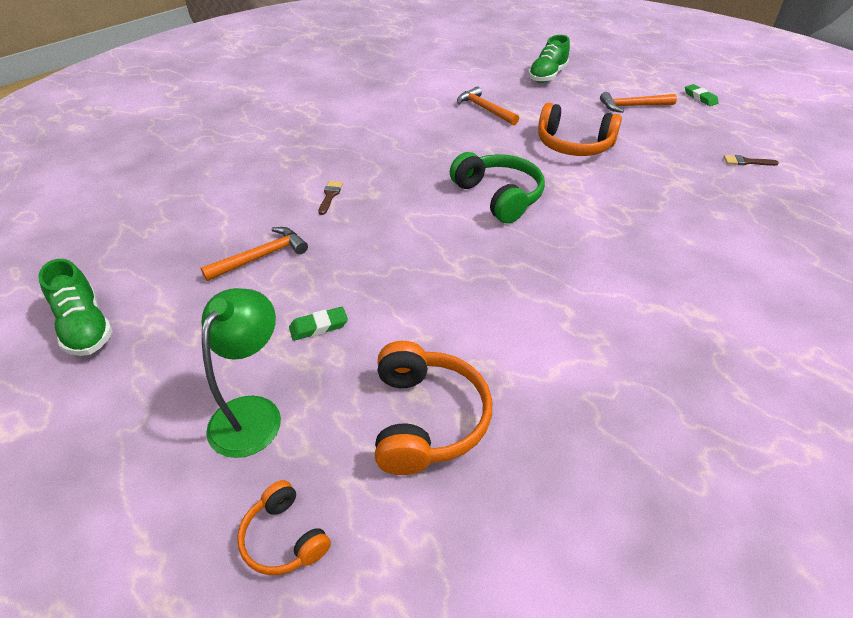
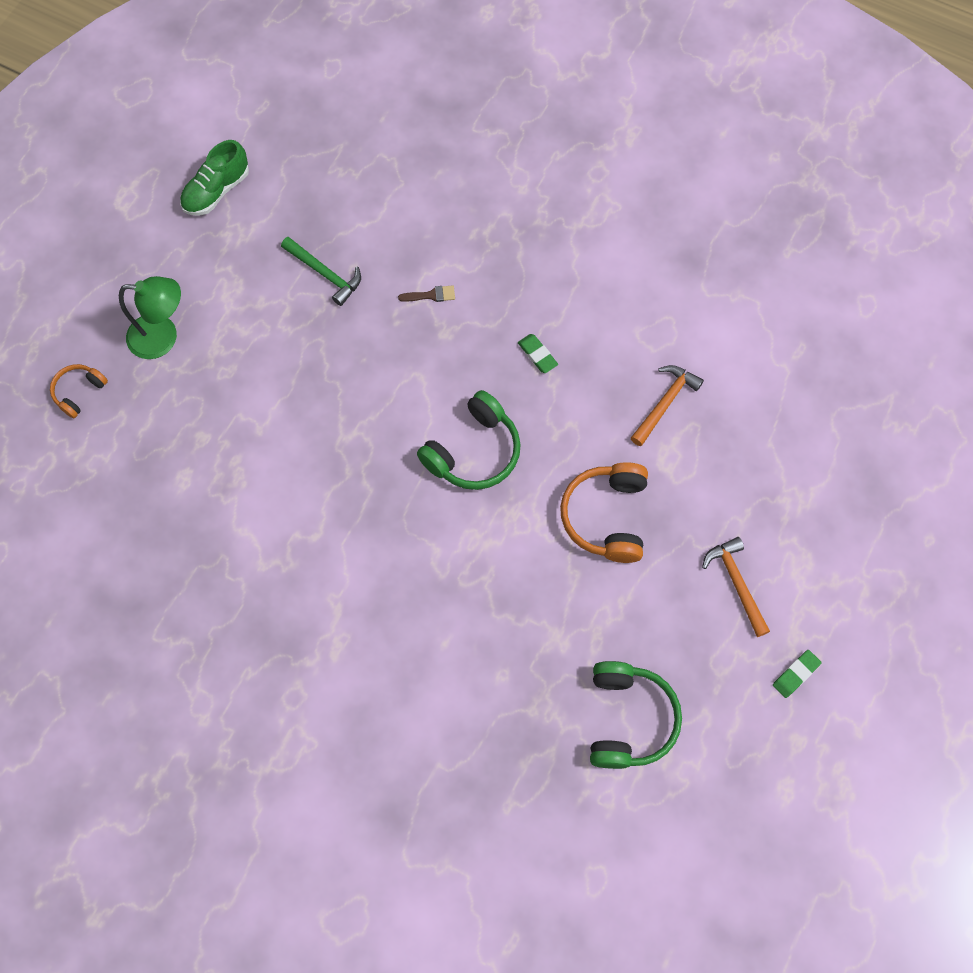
camera: 75 degrees right, 25 degrees up
(261, 257) = (325, 274): orange hammer -> green hammer
(319, 326) = (253, 349): green eraser -> green eraser (537, 355)
(426, 419) = (180, 450): orange headphones -> none
(547, 76) = (794, 465): green shoe -> none
(746, 162) = (628, 719): brown brush -> green headphones

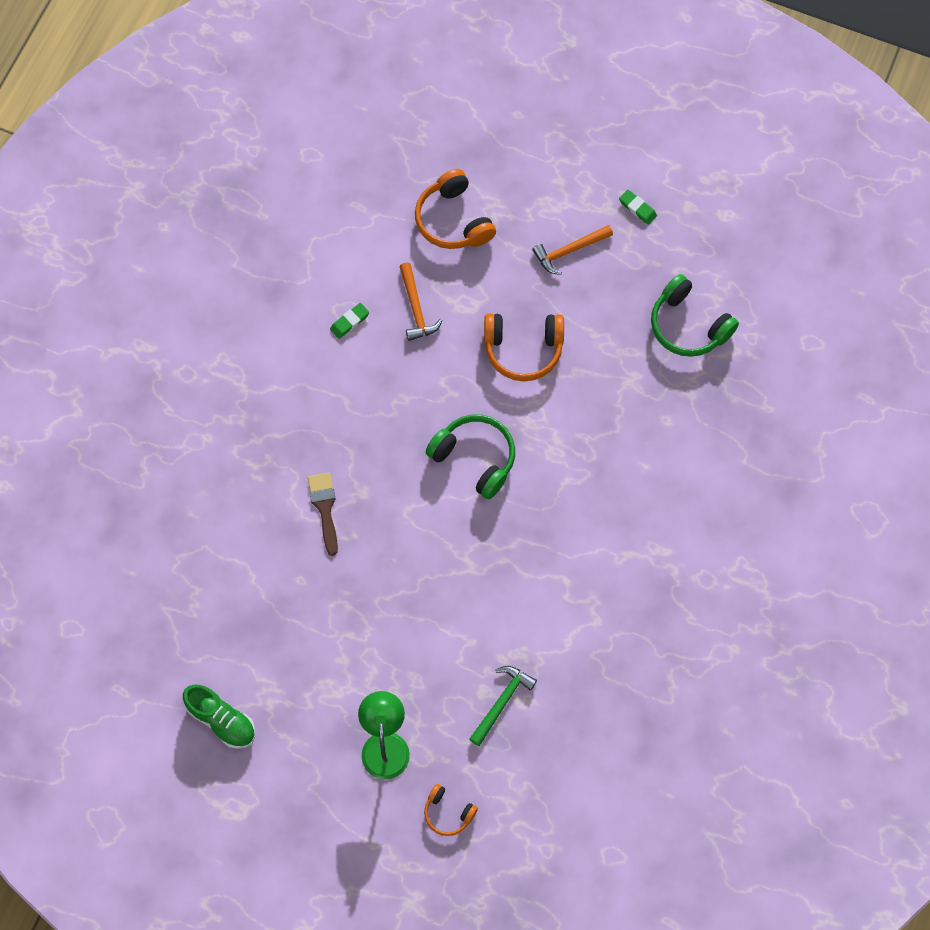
camera: 95 degrees left, 0 degrees up
(325, 274) = (308, 605): green hammer -> green hammer (502, 702)
(431, 295) = (324, 508): brown brush -> brown brush, size x1.65
(537, 355) = (378, 413): green eraser -> green eraser (349, 322)
(628, 719) = (688, 325): green headphones -> green headphones turned 135 degrees counterclockwise
(665, 403) = (416, 308): orange hammer -> orange hammer turned 135 degrees counterclockwise
(780, 453) = (453, 220): none -> orange headphones

